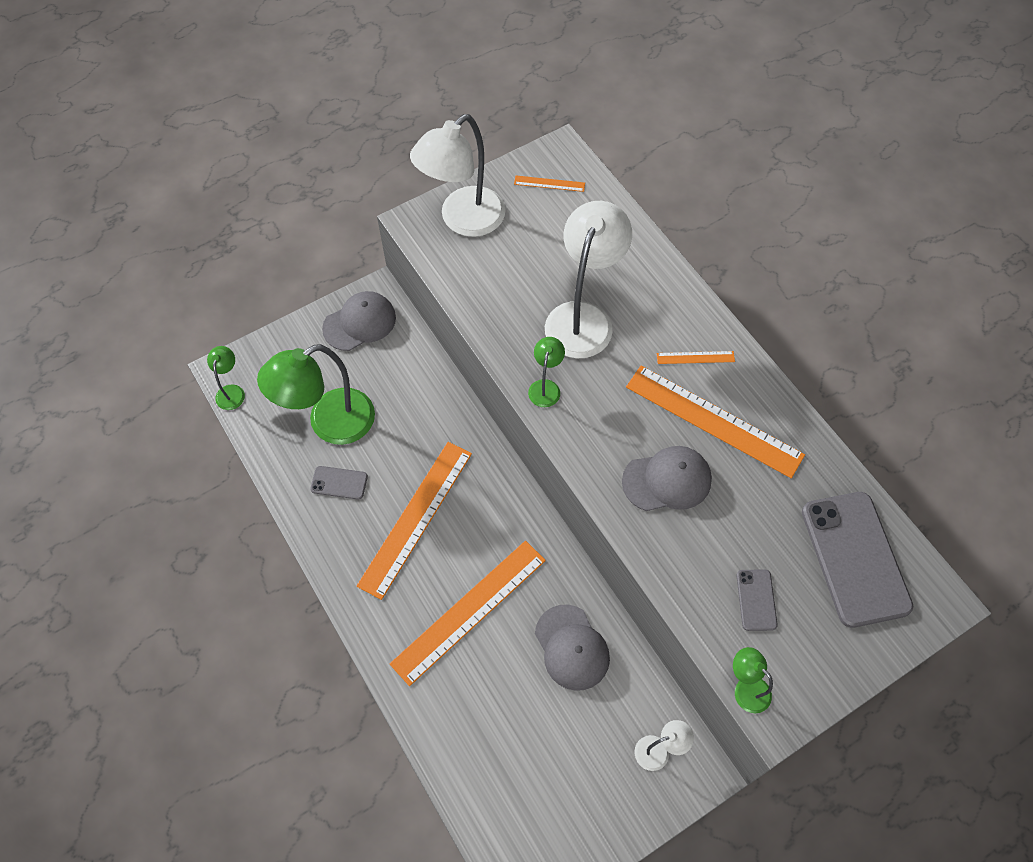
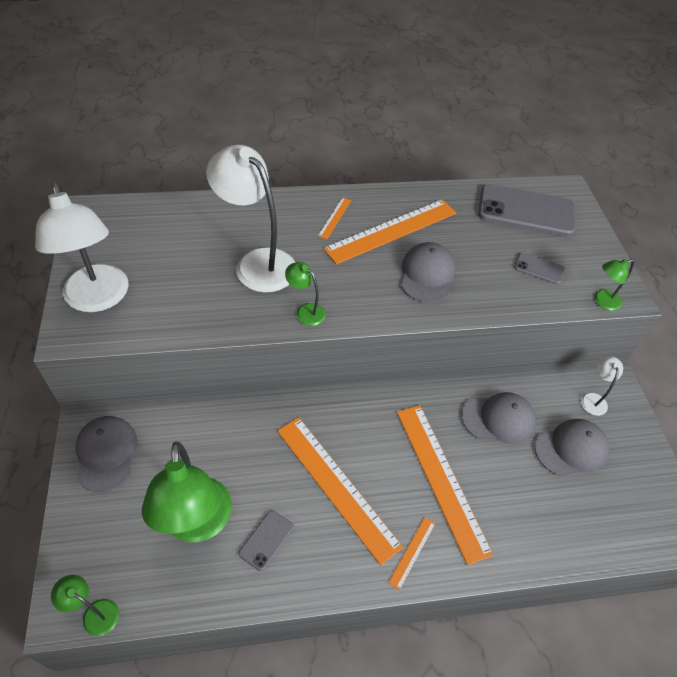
camera: 70 degrees left, 10 degrees down
(549, 184) = (113, 230): orange ruler -> orange ruler (412, 552)
(573, 738) = (571, 449): none -> grey cap

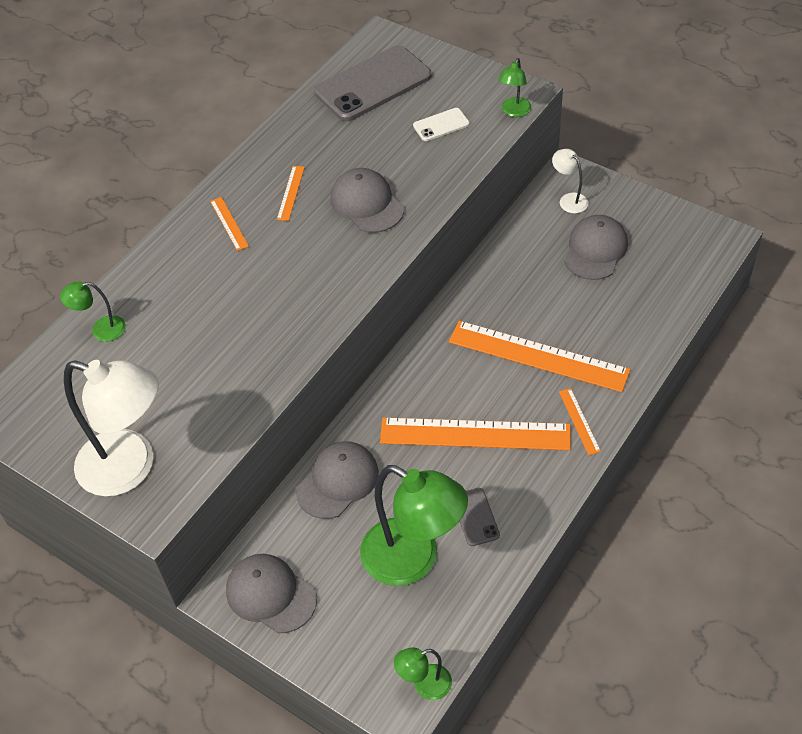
camera: 40 degrees left, 0 degrees up
(257, 262) = (220, 316): white lamp -> none
(305, 311) = (315, 316): green lamp -> green lamp (101, 330)
(391, 230) = (290, 193): orange ruler -> orange ruler, size x0.43
(498, 419) = (524, 276): grey cap -> grey cap (337, 481)
(539, 269) = (441, 125): grey phone -> white phone

